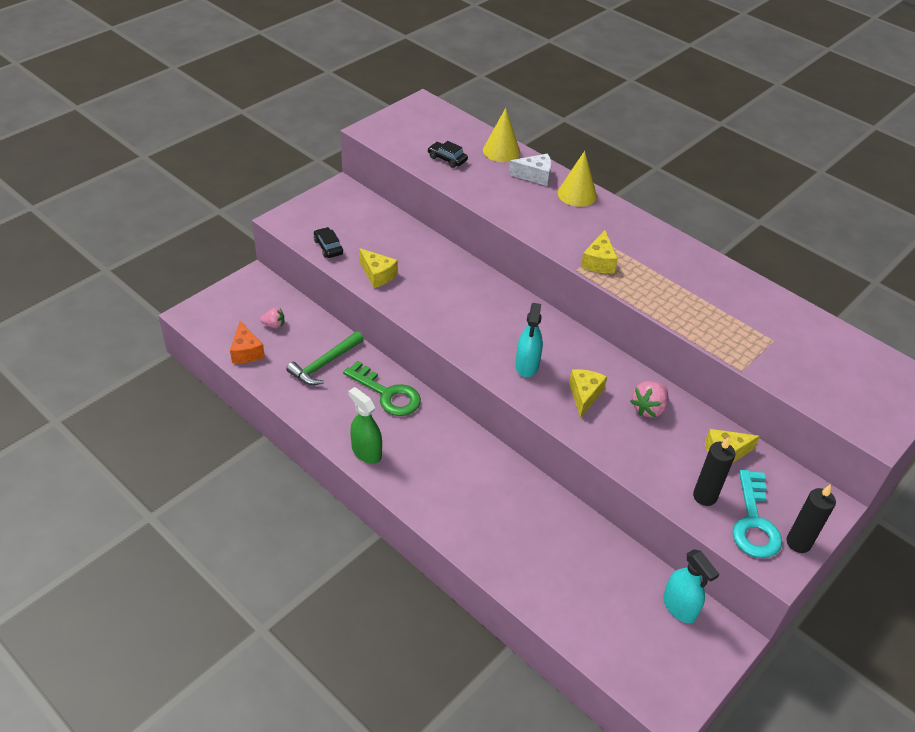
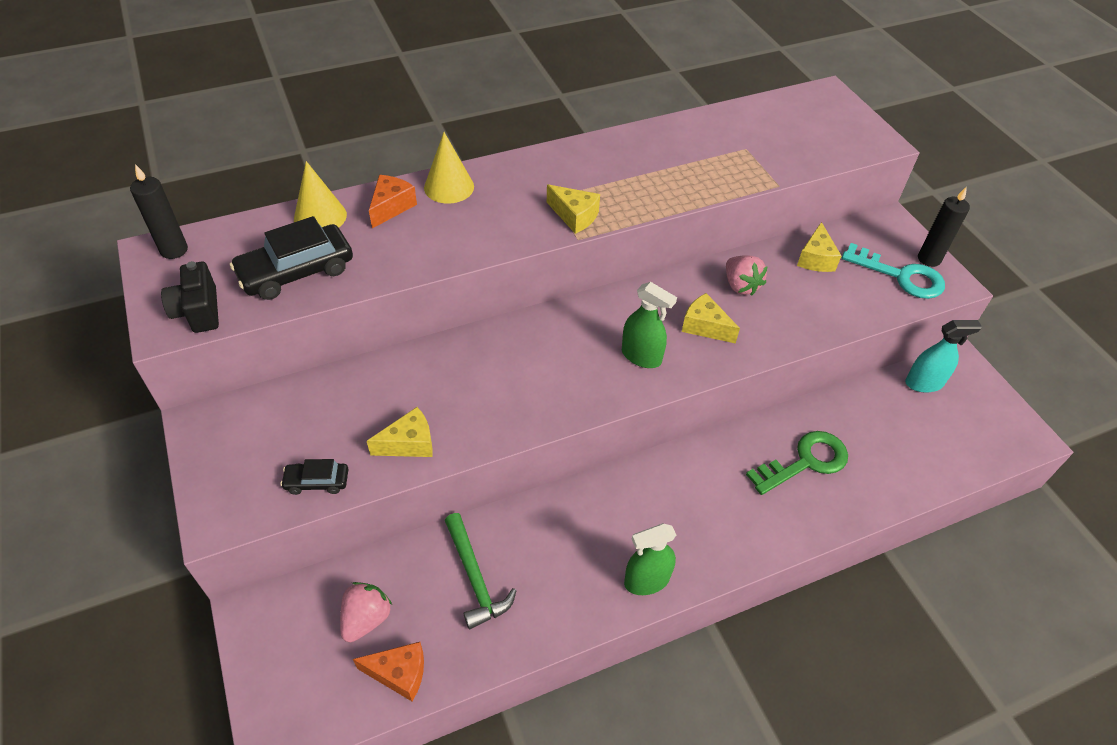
camera: 65 degrees left, 5 degrees up
(274, 325) = (366, 619): pink strawberry -> pink strawberry, size x1.54
(387, 394) = (560, 523): green key -> green key (805, 462)
(390, 136) = (198, 311): none -> black camera
(447, 159) = (296, 271): black car -> black car, size x1.92
(527, 366) = (641, 356): turquoise spray bottle -> green spray bottle
(535, 176) = (391, 207): white cheese -> orange cheese
(704, 496) = (863, 295): black candle -> black candle (174, 250)

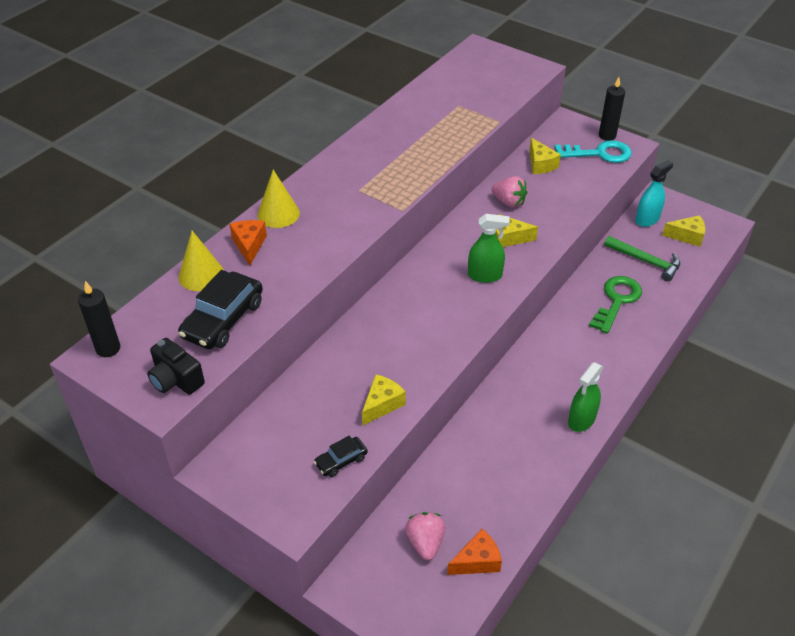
camera: 30 degrees left, 5 degrees down
(475, 578) = (474, 478): green hammer -> green hammer (646, 261)
(574, 216) = (386, 196): yellow cheese -> yellow cheese (687, 236)

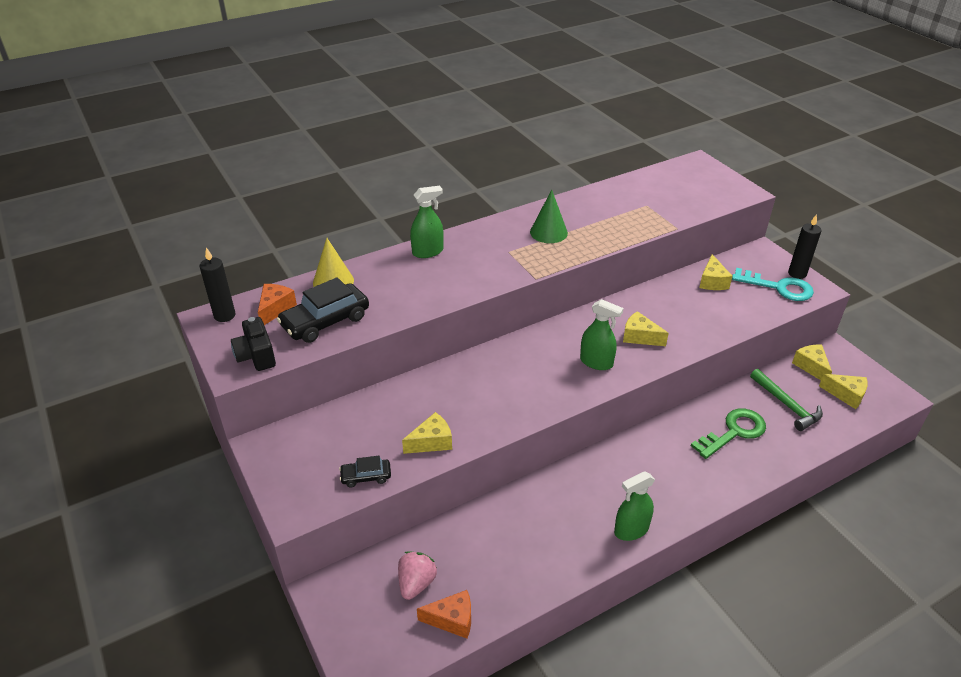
camera: 25 degrees right, 5 degrees down
(249, 245) = (387, 270): orange cheese -> orange cheese (275, 309)
(278, 214) = (427, 252): yellow cone -> green spray bottle
(384, 159) = (548, 232): none -> green cone
(509, 202) = (660, 306): pink strawberry -> none
(647, 219) = (811, 367): turquoise spray bottle -> yellow cheese

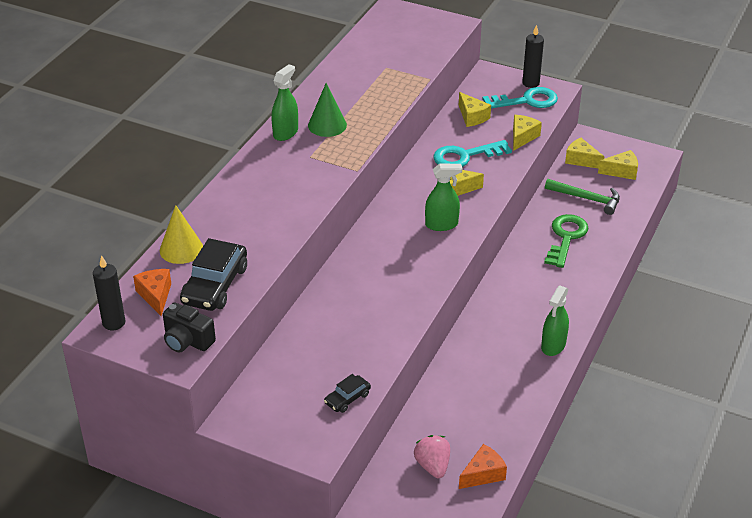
camera: 35 degrees left, 0 degrees up
(427, 252) = (238, 186): green spray bottle -> green spray bottle (285, 133)
(432, 442) = (372, 347): yellow cheese -> yellow cheese (522, 137)
(674, 312) = (465, 156): none -> turquoise key

